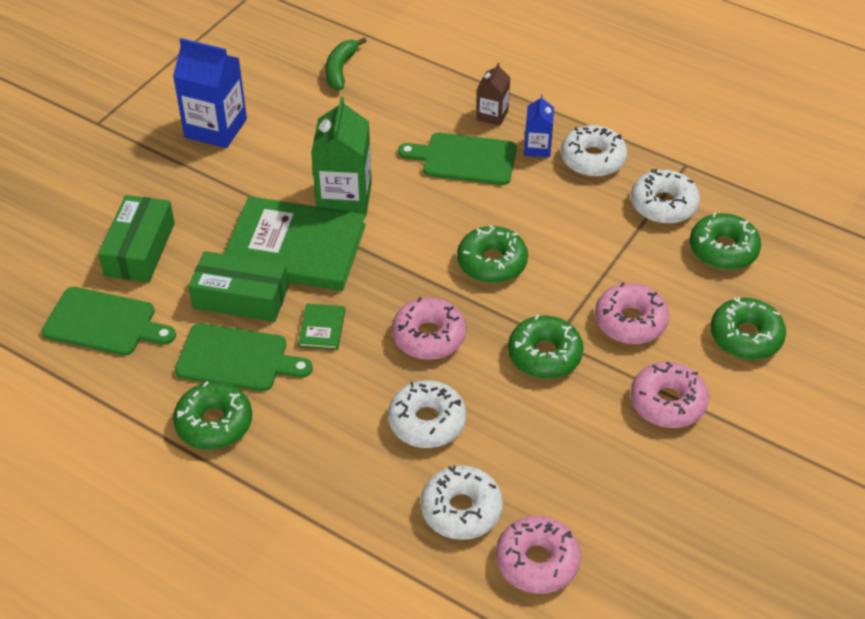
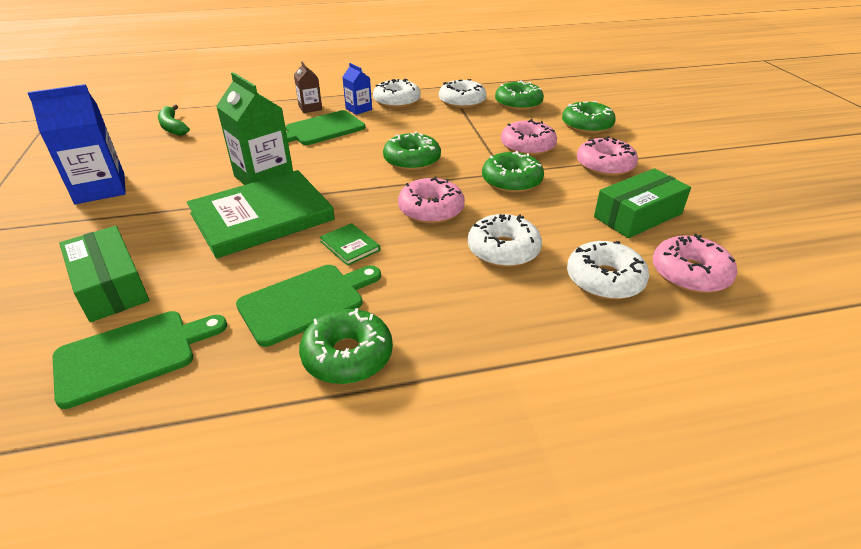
camera: 45 degrees left, 10 degrees down
(241, 297) = (255, 264): green box -> green box (638, 215)

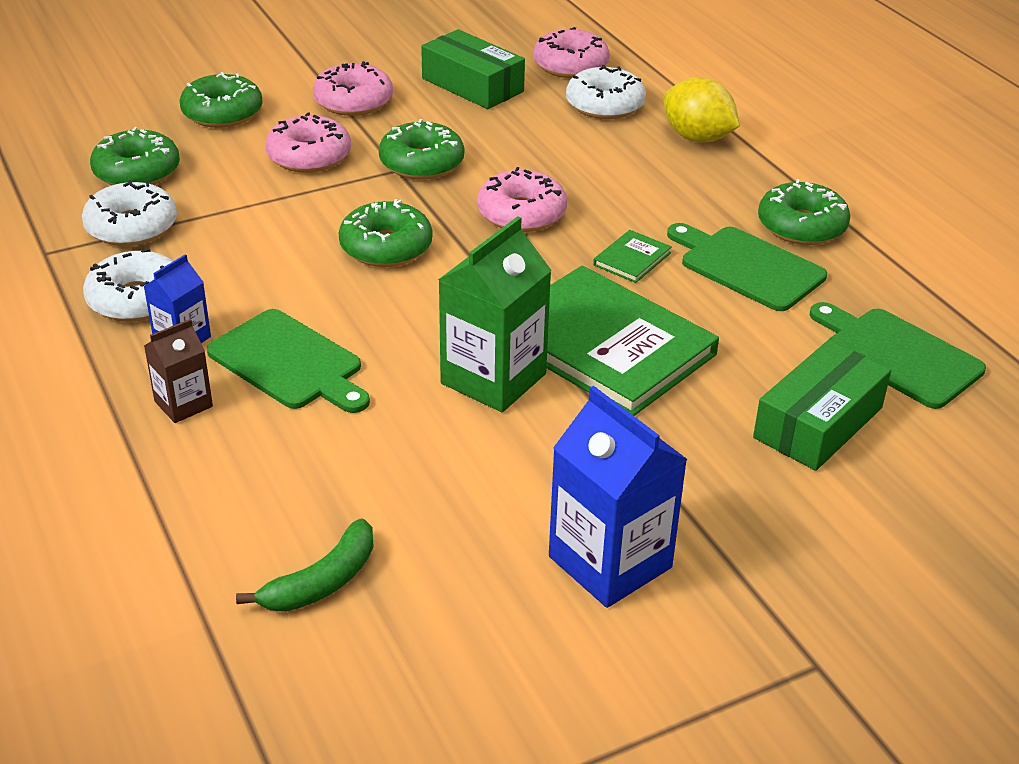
camera: 105 degrees left, 0 degrees up
(503, 250) = (584, 159): white donut -> none
(533, 326) = (697, 138): none -> yellow lemon

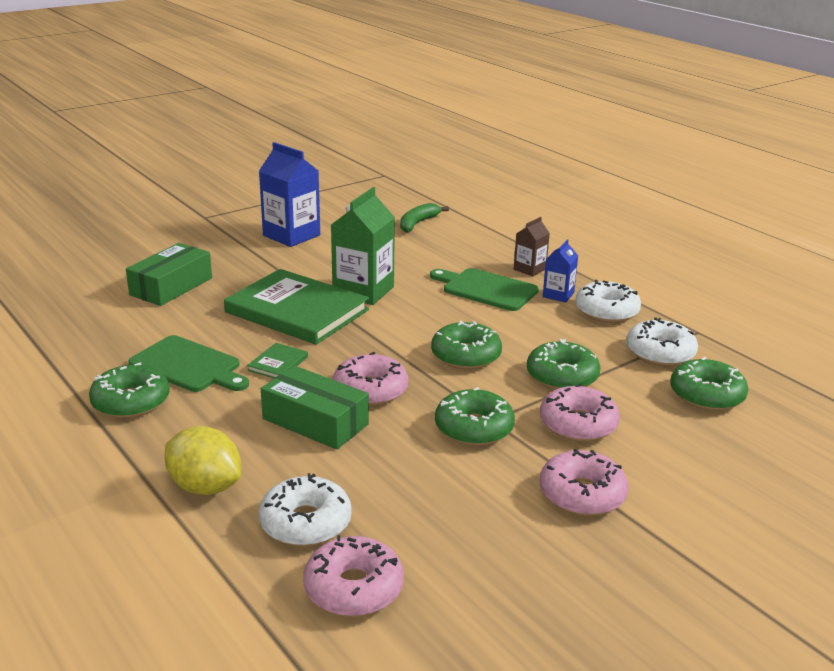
camera: 170 degrees right, 10 degrees down
(222, 113) = (698, 463): green donut -> green donut (562, 376)
(472, 85) = (465, 535): green box -> green box (315, 421)
(897, 355) = (102, 321): green cutting board -> none

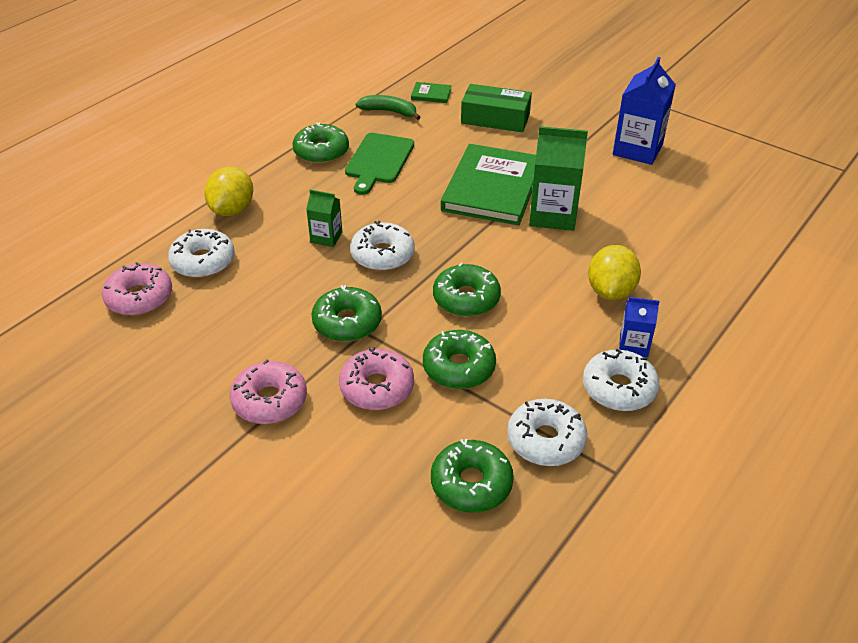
camera: 75 degrees right, 15 degrees up
(278, 363) = (401, 200): green book -> green book (431, 94)
(315, 421) = (326, 237): green box -> green carton
(370, 390) = (382, 255): pink donut -> white donut
(418, 223) = (734, 218): green banana -> green banana (389, 112)
(486, 289) = (610, 291): green cutting board -> yellow lemon
(529, 269) = (682, 316): brown carton -> none

